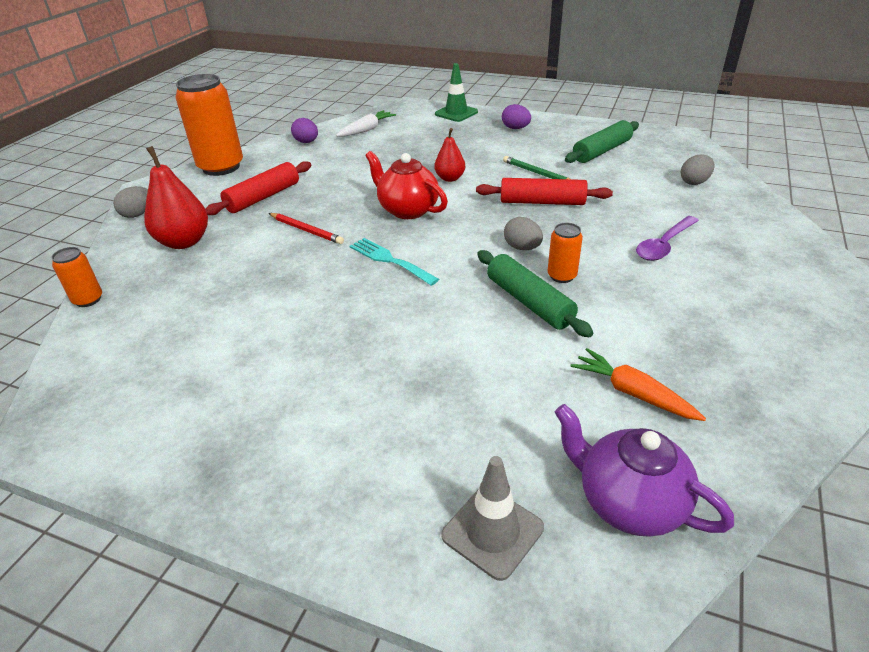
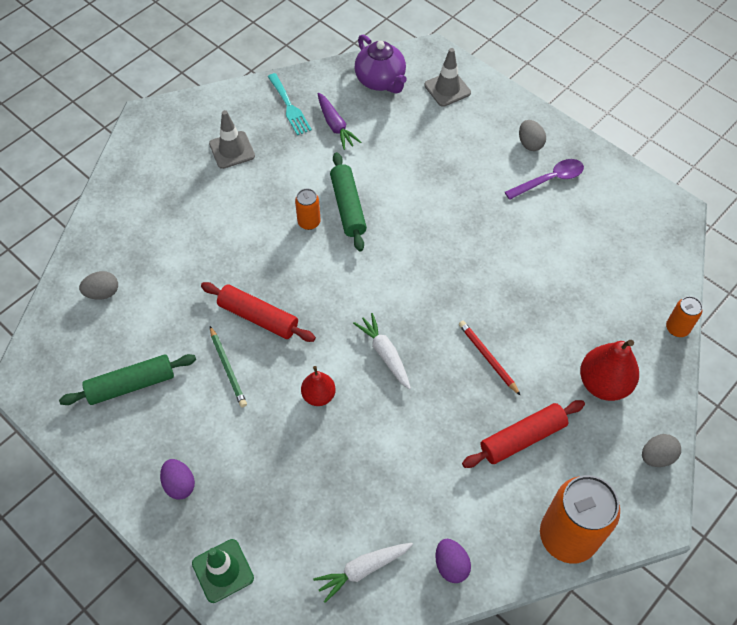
camera: 160 degrees left, 20 degrees up
(389, 260) = (427, 287): turquoise fork -> turquoise fork (289, 107)
(407, 210) = (385, 354): red teapot -> white carrot
(522, 248) = (316, 263): grey egg -> grey egg (530, 144)
(633, 393) = (335, 126): orange carrot -> purple carrot
(664, 245) = (210, 225): purple spoon -> purple spoon (549, 180)
(734, 317) = (232, 150): none -> grey traffic cone

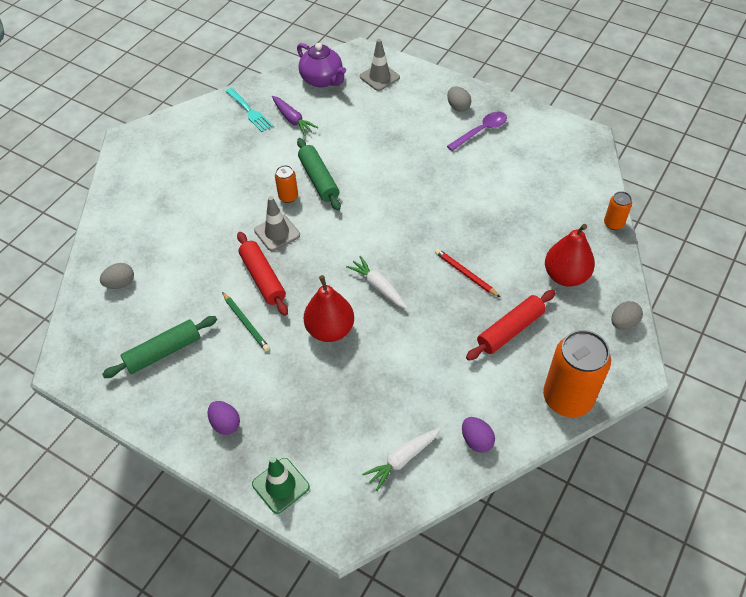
camera: 10 degrees left, 5 degrees down
(232, 150) = (208, 152): grey traffic cone -> grey traffic cone (277, 233)
(258, 317) = (262, 278): red rolling pin -> red rolling pin turned 45 degrees clockwise
(319, 395) = (330, 329): red pear -> red pear, size x1.66

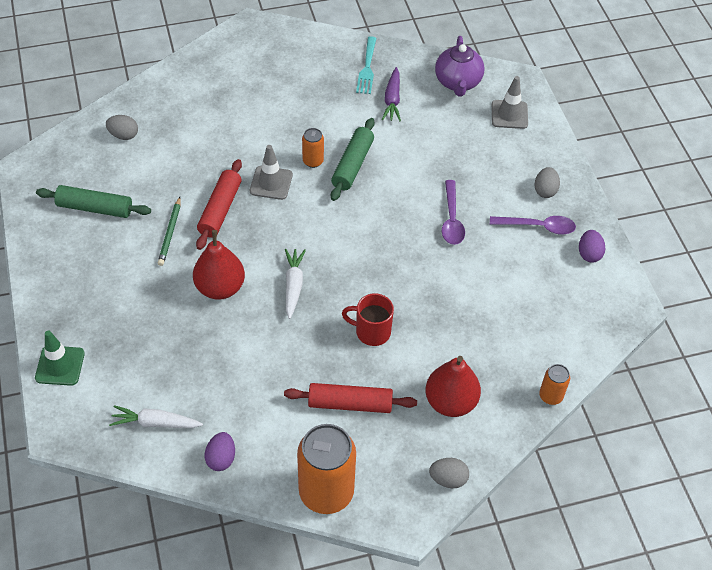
camera: 40 degrees right, 0 degrees up
(225, 424) = (75, 292): purple egg -> purple egg (589, 254)
(425, 166) = (451, 219): none -> purple spoon
(465, 274) = (371, 332): red pencil -> red mug

